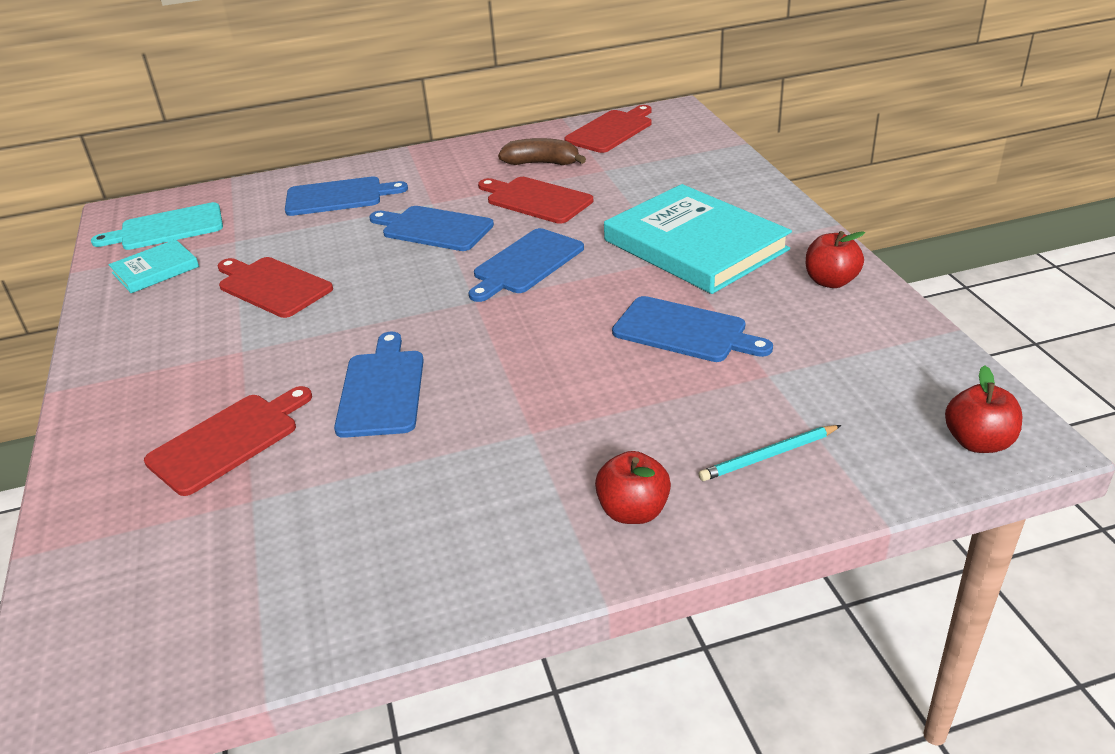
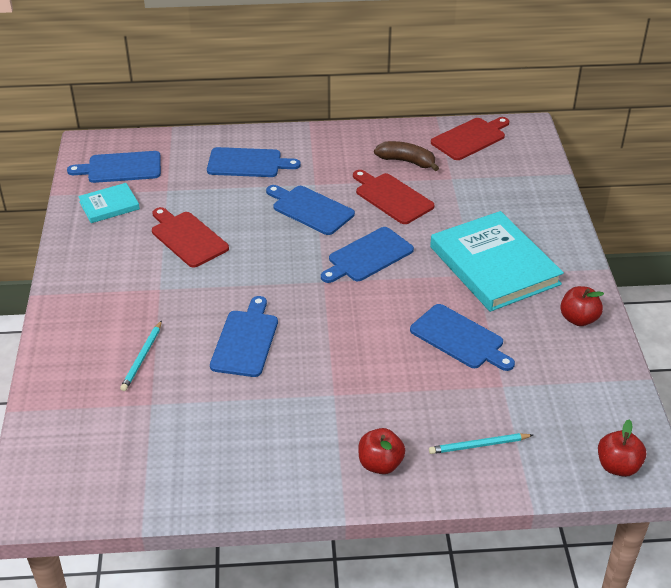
camera: 10 degrees right, 5 degrees up
(167, 228) = (121, 168): turquoise cutting board -> blue cutting board
(228, 440) = (142, 358): red cutting board -> turquoise pencil

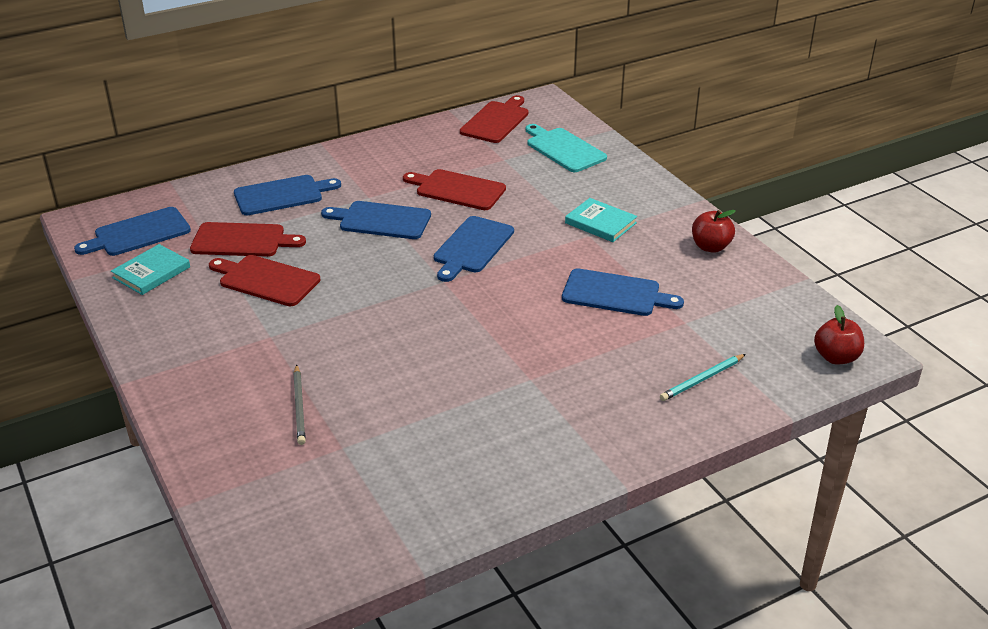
camera: 25 degrees left, 5 degrees down
(142, 358) = (299, 407): turquoise pencil -> grey pencil
(192, 196) = (242, 240): none -> red cutting board
(246, 340) = (402, 357): blue cutting board -> none
(380, 464) = (622, 426): red apple -> none
(406, 161) = (448, 155): brown banana -> none
(494, 265) = (600, 223): turquoise book -> turquoise book, size x0.49
(512, 182) = (564, 149): none -> turquoise cutting board

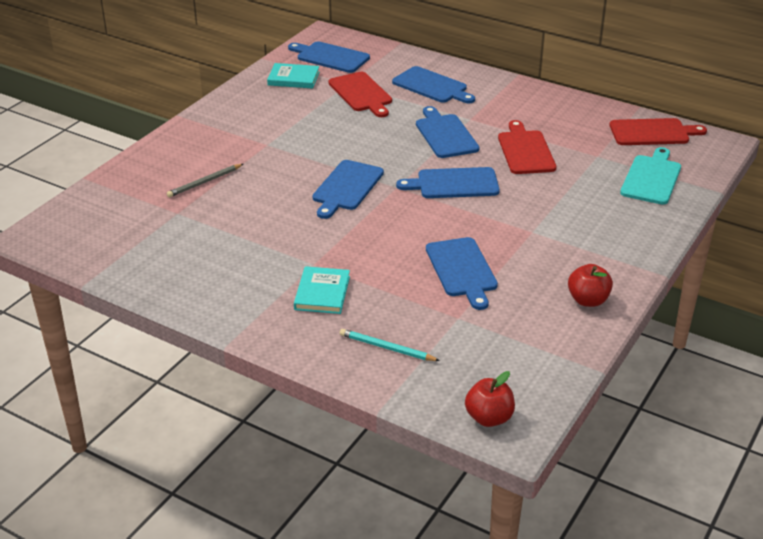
camera: 60 degrees right, 0 degrees up
(266, 280) = (326, 119): red cutting board -> none
(413, 312) = (346, 187): none -> blue cutting board
(600, 223) = (557, 232): turquoise book -> turquoise book (322, 293)

